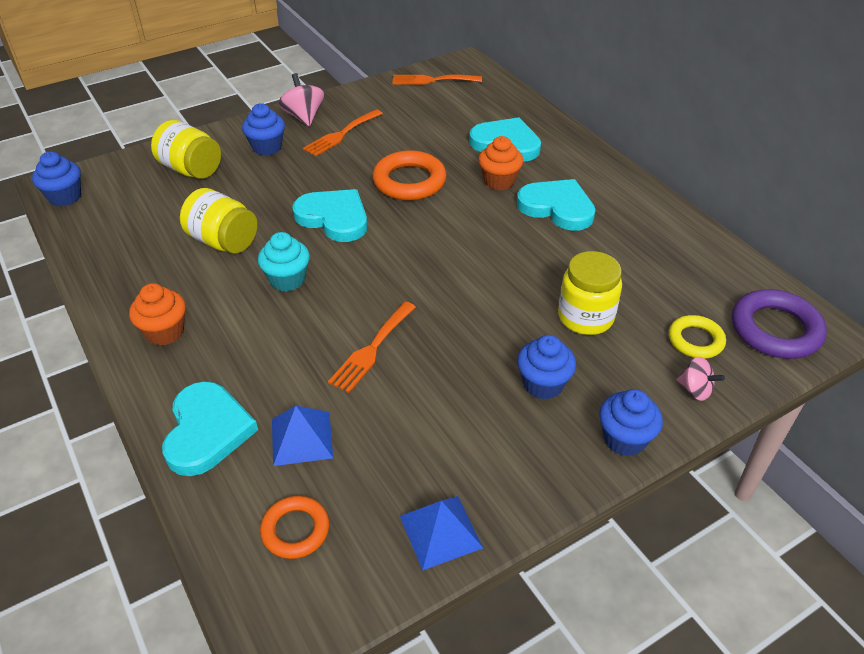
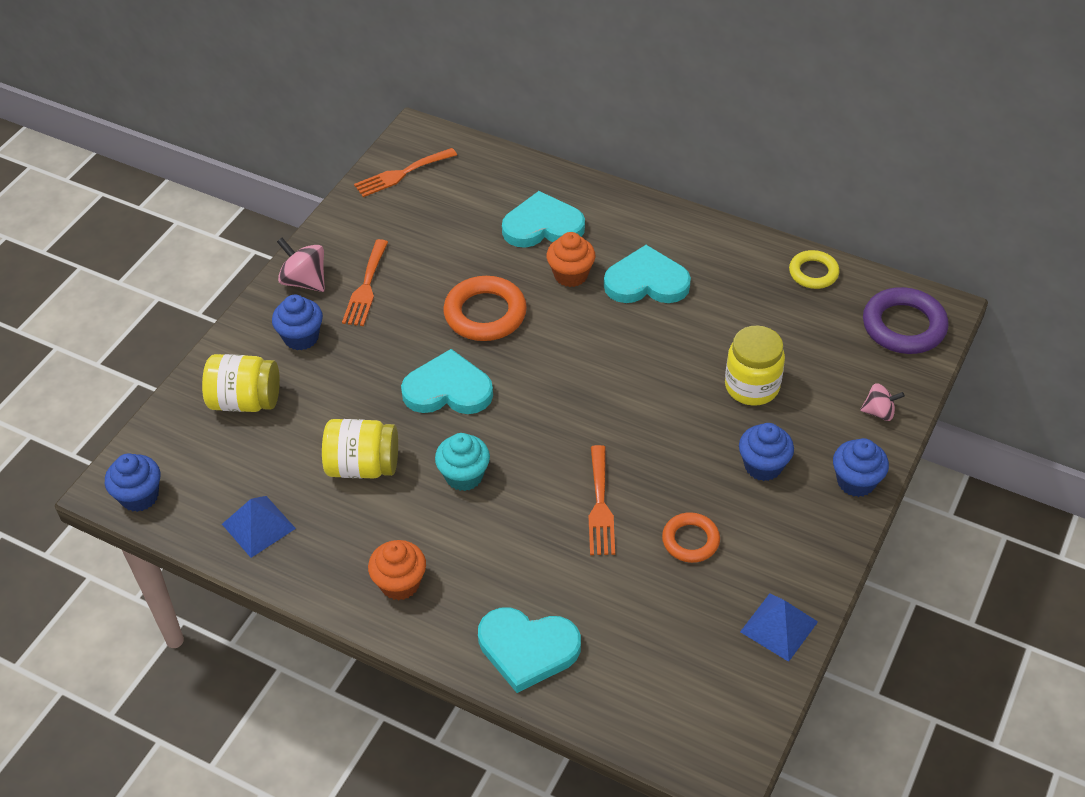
camera: 30 degrees left, 5 degrees up
(207, 431) = (527, 649): turquoise heart -> turquoise heart turned 135 degrees clockwise
(295, 530) = (672, 685): orange ring -> orange ring (690, 540)
(301, 438) = (611, 612): blue pyramid -> blue pyramid (258, 526)
(695, 340) = (851, 366): yellow ring -> yellow ring (813, 273)

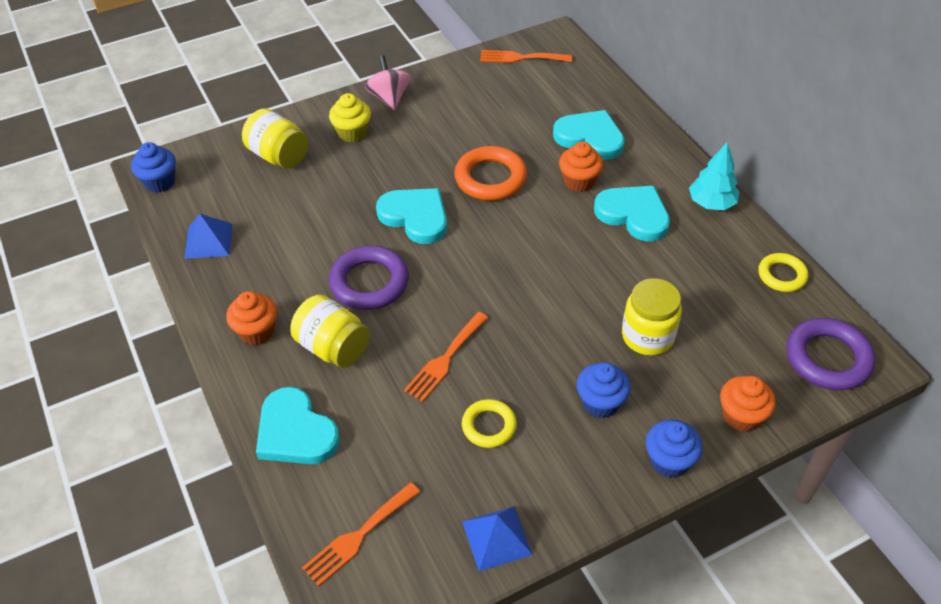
camera: 35 degrees right, 0 degrees up
(301, 337) = (352, 133): blue cupcake -> yellow cupcake
(363, 466) = (310, 238): yellow jar -> yellow jar (333, 347)
(366, 287) = (425, 121): orange fork -> orange fork (358, 536)
(464, 476) = (369, 282): turquoise cupcake -> purple ring
(690, 540) = (489, 426): orange ring -> yellow ring
(703, 236) = (711, 203): none -> turquoise tree
(879, 412) = (741, 416): pink spinning top -> orange cupcake

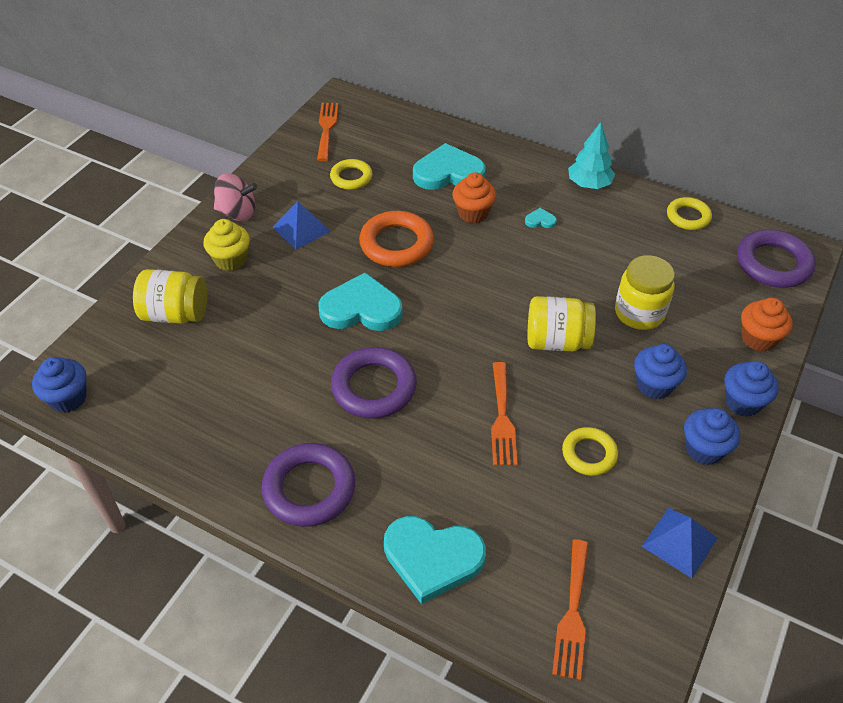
camera: 35 degrees left, 0 degrees up
(208, 241) = (177, 429): blue pyramid -> blue pyramid (301, 229)
(257, 332) = (309, 488): orange cupcake -> purple ring
(333, 347) = (395, 463): yellow jar -> yellow jar (557, 341)
(389, 98) = (237, 213): pink spinning top -> pink spinning top turned 150 degrees clockwise
(503, 107) = (351, 177): none -> yellow ring
(520, 58) = (326, 128): orange fork -> orange fork turned 120 degrees clockwise
(592, 479) = (704, 449): none -> blue cupcake
(633, 215) = (540, 220): turquoise heart -> turquoise heart, size x0.41

